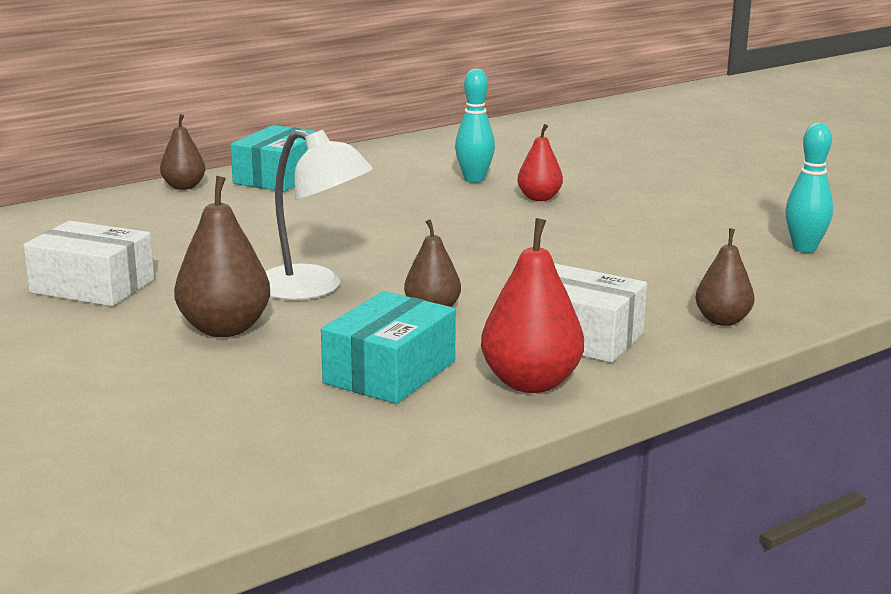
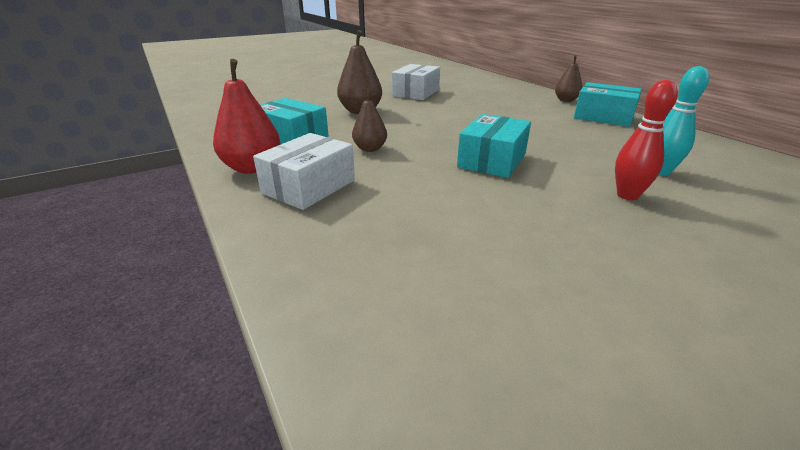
camera: 95 degrees right, 10 degrees up
(314, 288) = (409, 125): white lamp -> none
(461, 243) = (492, 160): none -> turquoise box
(539, 198) = (627, 195): red pear -> red bowling pin
(722, 321) = (310, 251): brown pear -> none
(804, 248) = (533, 371): turquoise bowling pin -> none

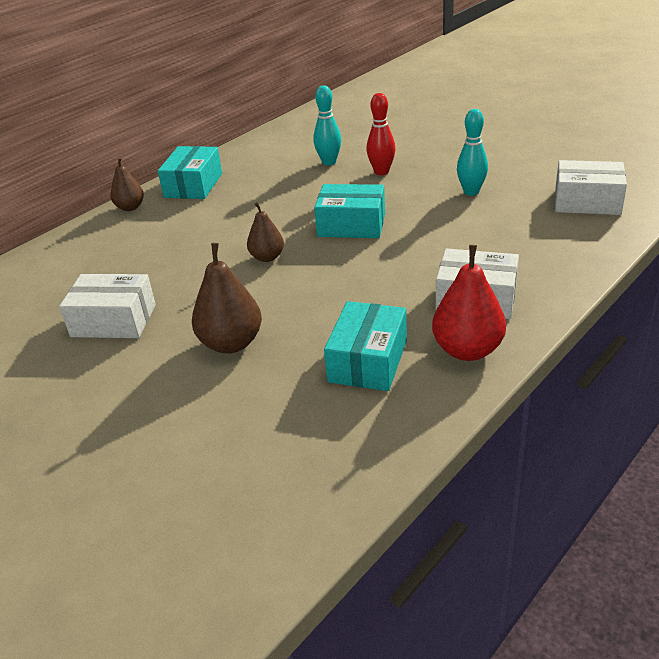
camera: 105 degrees left, 5 degrees up
(370, 149) = (365, 294): brown pear -> brown pear (267, 257)
(458, 356) = (587, 202): none -> white box
(546, 243) = (471, 192): none -> turquoise bowling pin

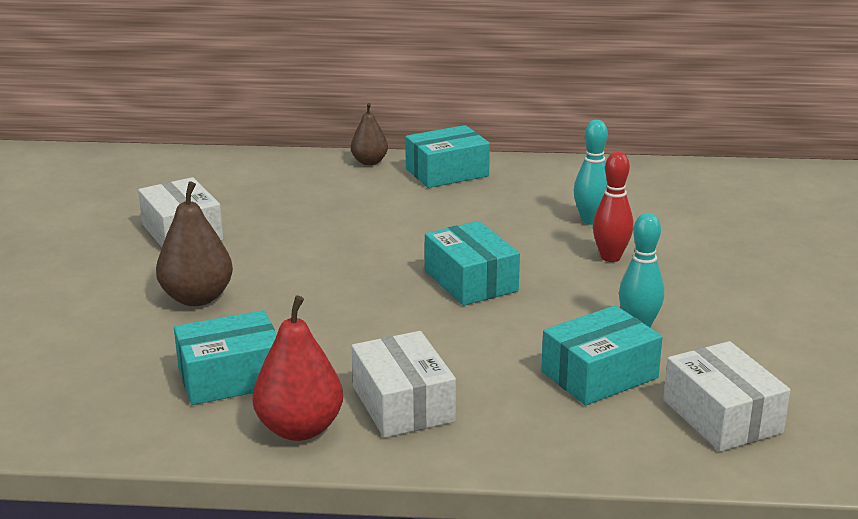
camera: 50 degrees right, 10 degrees down
(267, 257) = (357, 260): brown pear -> none
(510, 221) = (599, 375): none -> turquoise box

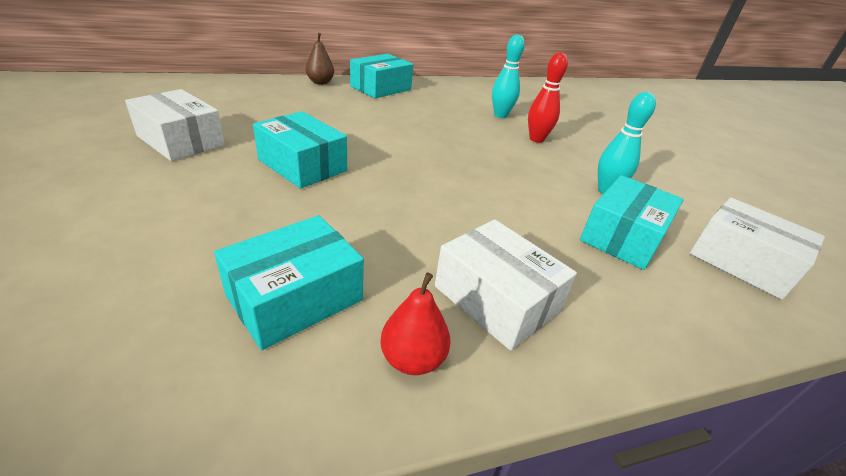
camera: 25 degrees left, 10 degrees up
(197, 298) = (219, 204): brown pear -> none
(300, 429) = (413, 359): red pear -> red pear, size x0.62
(470, 281) = (458, 164): turquoise box -> turquoise box (302, 165)

